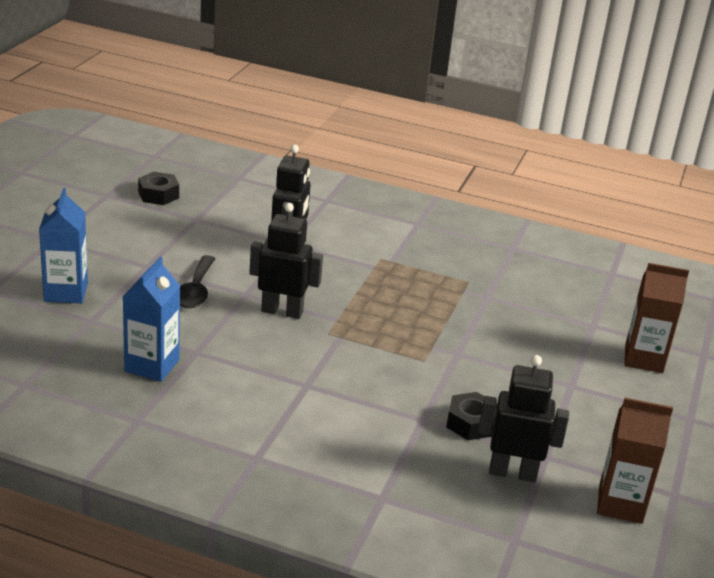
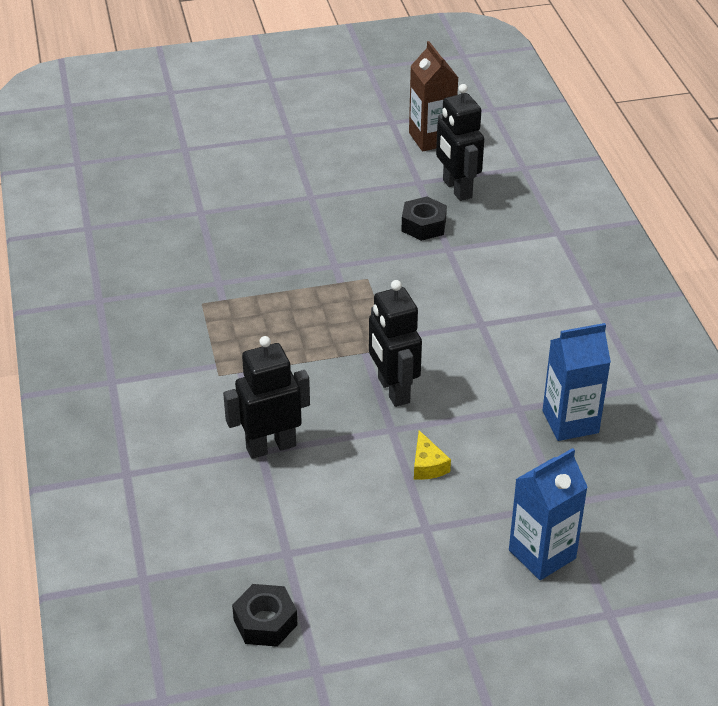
camera: 120 degrees left, 10 degrees up
(195, 290) = (427, 465): black spoon -> yellow cheese
(643, 359) = (227, 174): brown carton -> none

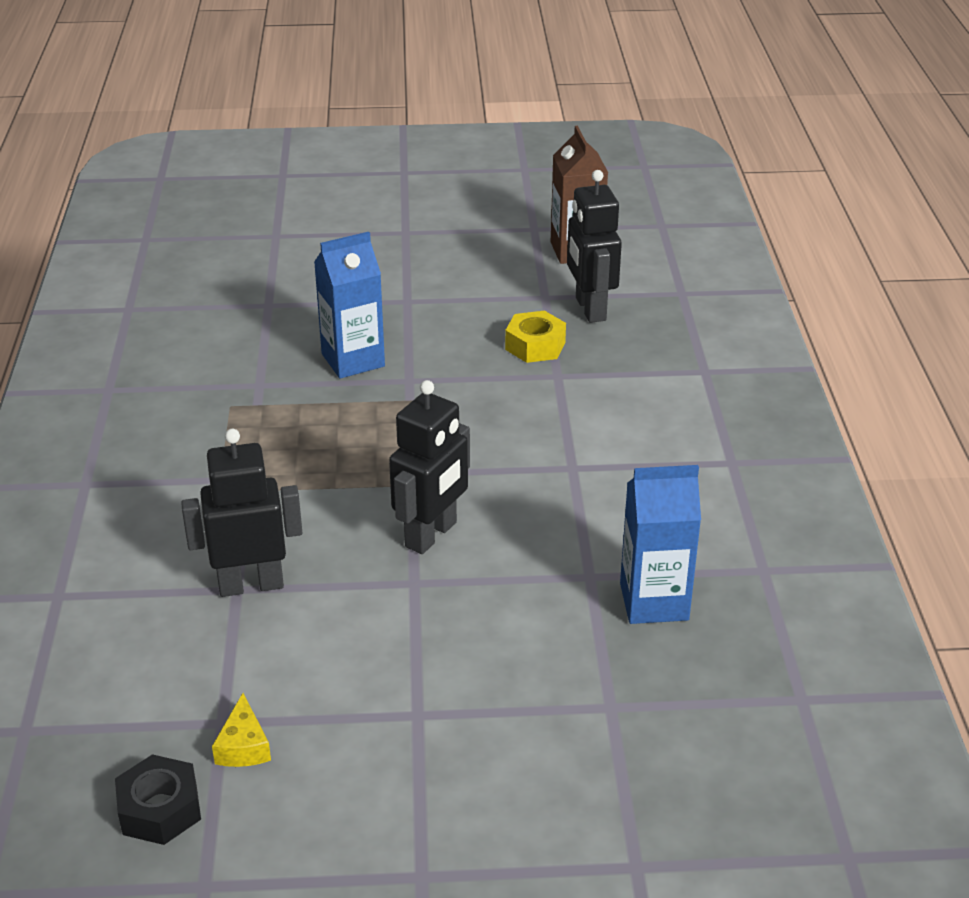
camera: 10 degrees right, 5 degrees down
(393, 390) = (431, 535): black robot -> black robot turned 135 degrees counterclockwise
(423, 225) = (535, 346): black nut -> yellow nut
(427, 465) = (446, 633): yellow cheese -> yellow cheese (243, 746)
(542, 554) = (564, 770): blue carton -> blue carton (353, 360)

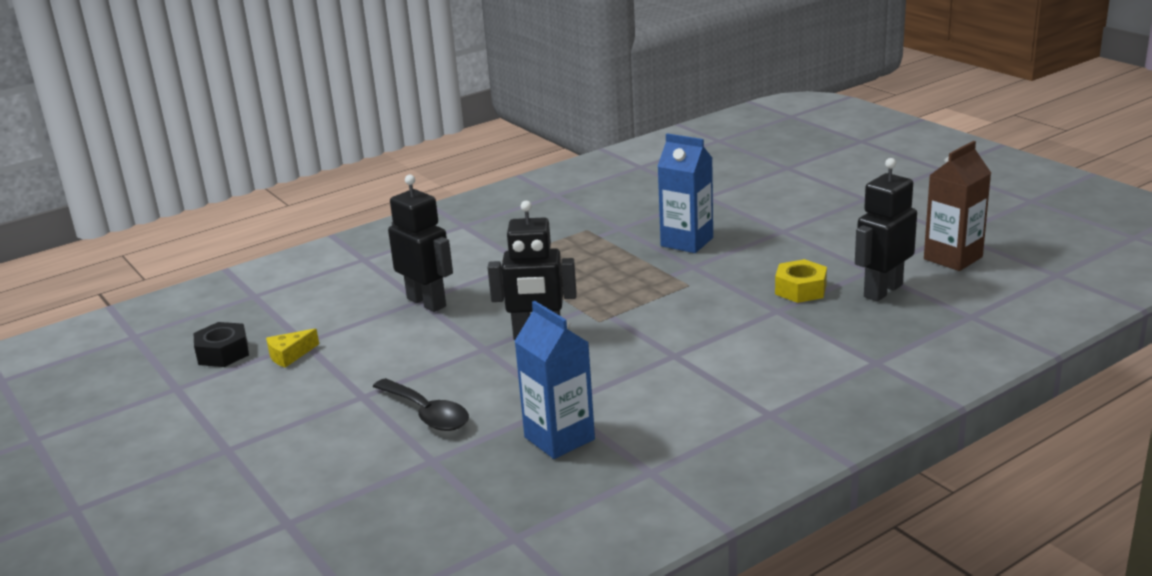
camera: 60 degrees right, 10 degrees down
(512, 676) = (427, 414): none -> black spoon

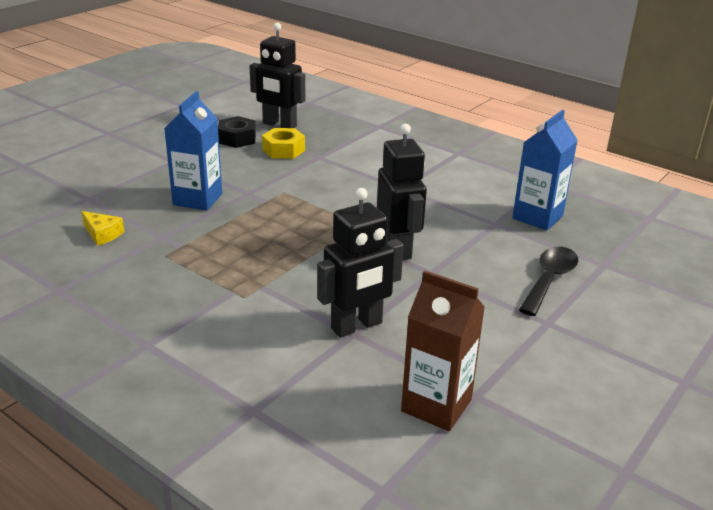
camera: 110 degrees left, 5 degrees up
(223, 353) = (535, 459): black nut -> black nut (237, 139)
(290, 355) = (509, 397): yellow cheese -> yellow cheese (102, 234)
(427, 302) = (357, 326): black robot -> black robot turned 150 degrees counterclockwise
(953, 258) = (224, 106): brown carton -> brown carton (436, 405)

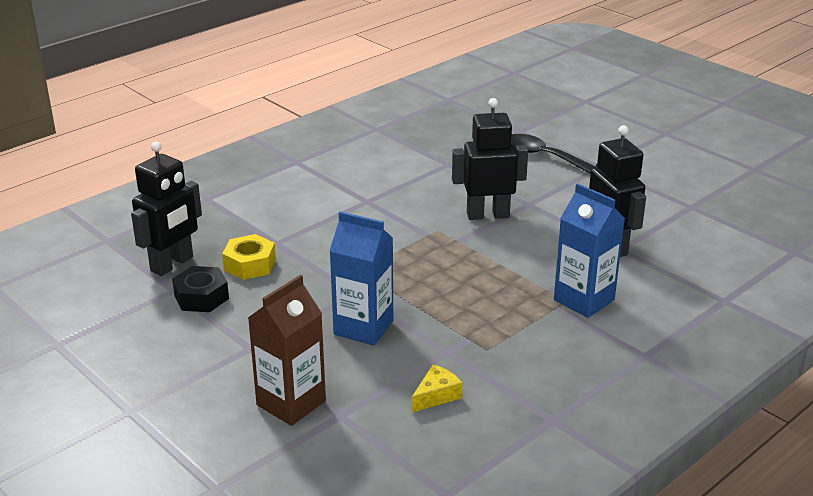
camera: 80 degrees left, 0 degrees up
(436, 405) = (705, 223): brown carton -> brown carton (291, 403)
(537, 217) = (440, 144): blue carton -> blue carton (584, 300)

